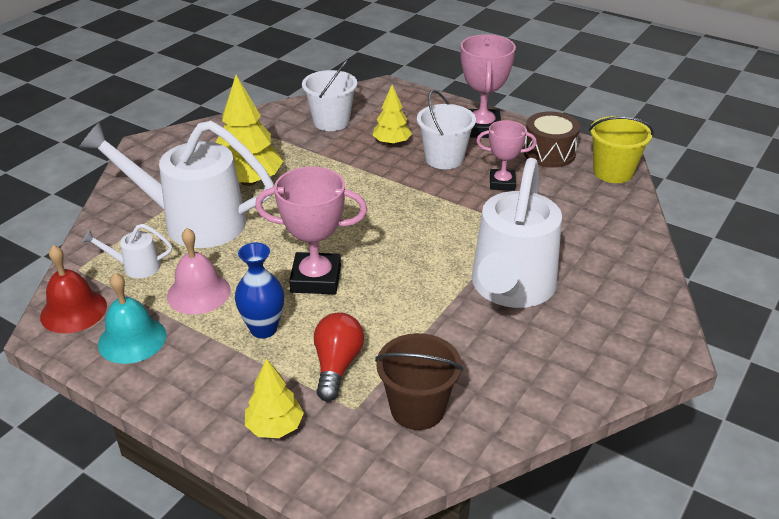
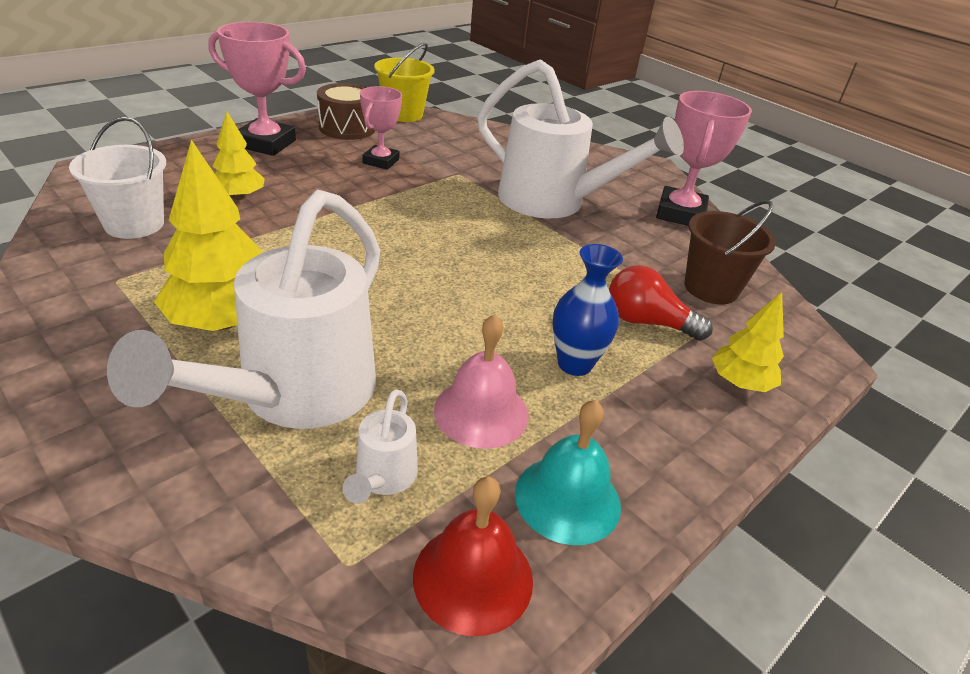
camera: 80 degrees left, 0 degrees up
(316, 279) = (492, 307): pink trophy -> pink trophy (680, 213)
(444, 159) = (306, 176): white bucket -> none

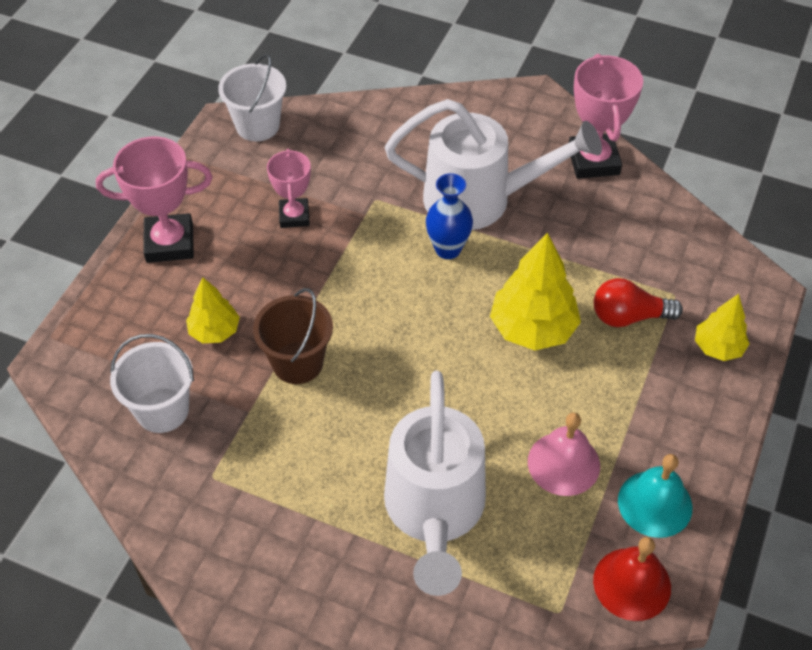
camera: 20 degrees left, 15 degrees up
(224, 321) = (330, 474): yellow tree -> yellow tree (532, 329)
(347, 128) = (223, 178): brown drum -> none
(383, 478) = (537, 546): white watering can -> none
(403, 114) = (257, 125): yellow bucket -> white bucket
(574, 364) = (600, 387): blue vase -> blue vase (448, 249)
(711, 288) = (658, 251): brown bucket -> brown bucket (297, 362)

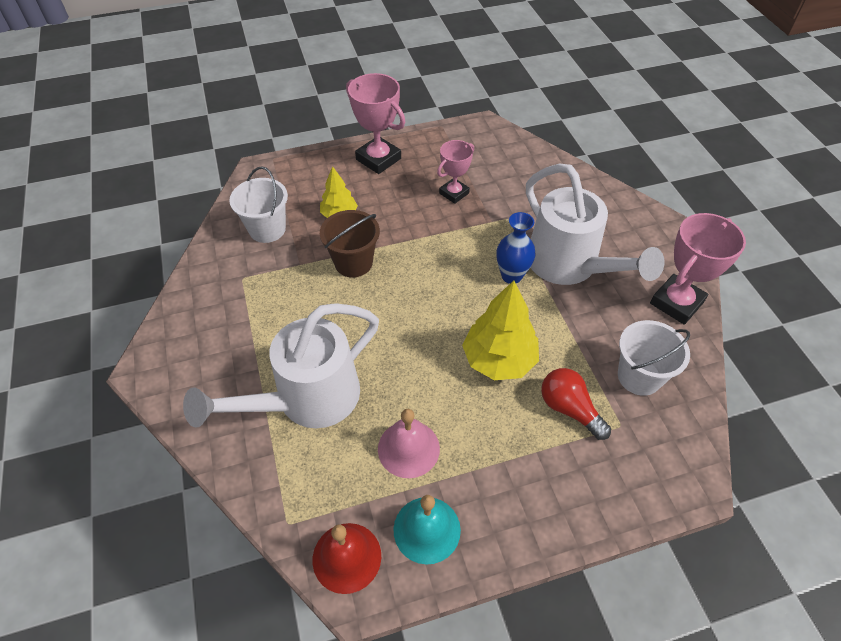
camera: 50 degrees right, 0 degrees up
(257, 125) = (498, 137): white bucket -> white bucket (639, 376)
(718, 348) = (605, 485): yellow tree -> none

